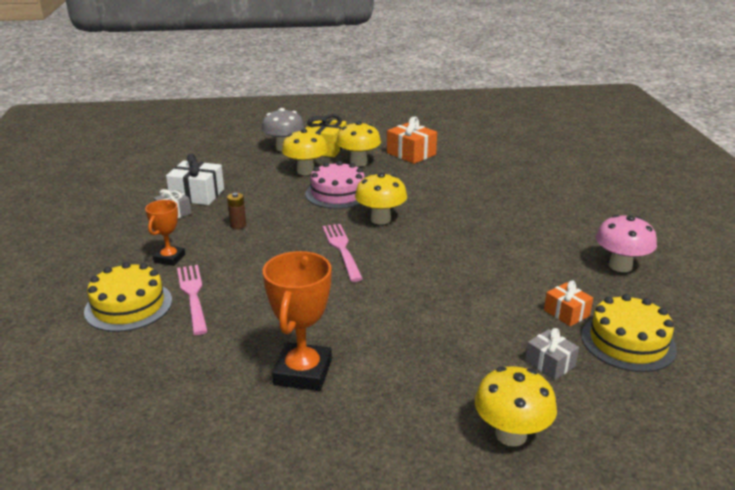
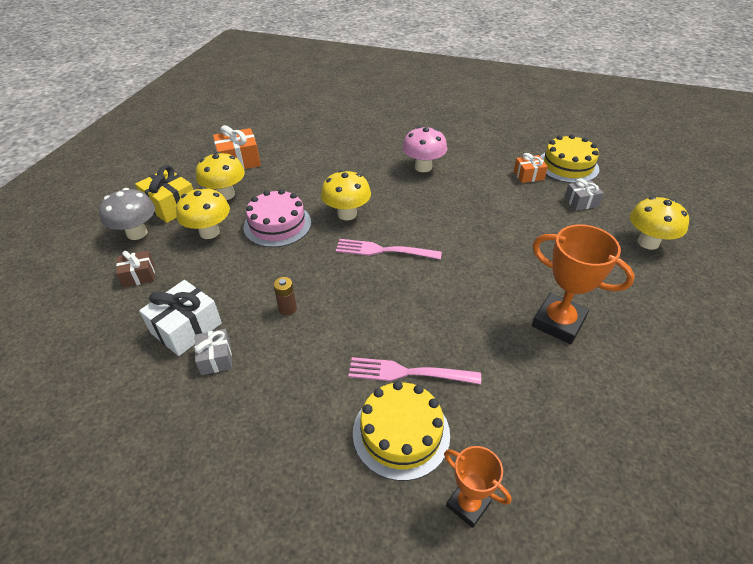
camera: 65 degrees left, 15 degrees up
(169, 258) = (321, 380): orange trophy -> orange trophy (468, 504)
(240, 163) = (139, 275): none -> brown gift
(620, 266) = (484, 136): pink mushroom -> pink mushroom (423, 167)

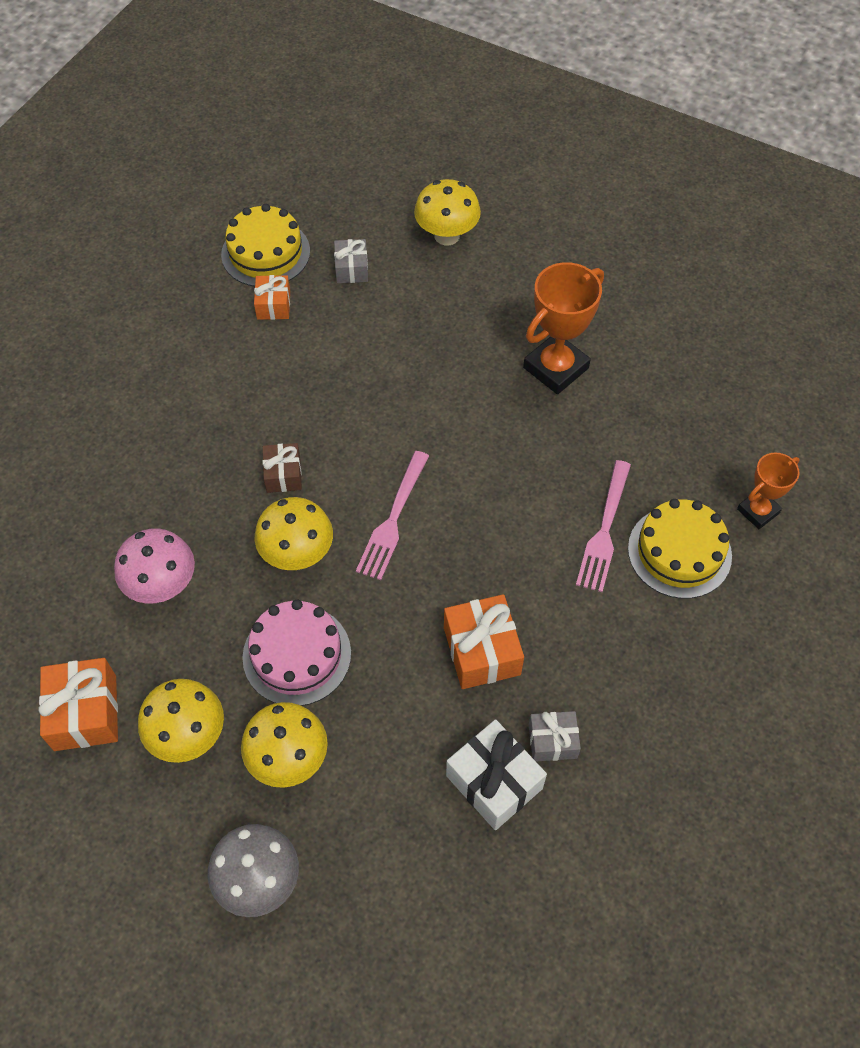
camera: 80 degrees left, 15 degrees up
(139, 275) = (370, 862): brown gift -> brown gift (283, 474)
(171, 206) = (195, 828): yellow gift -> none
(287, 309) = (482, 651): brown battery -> orange gift
(423, 167) = (207, 430): pink mushroom -> pink mushroom (162, 585)

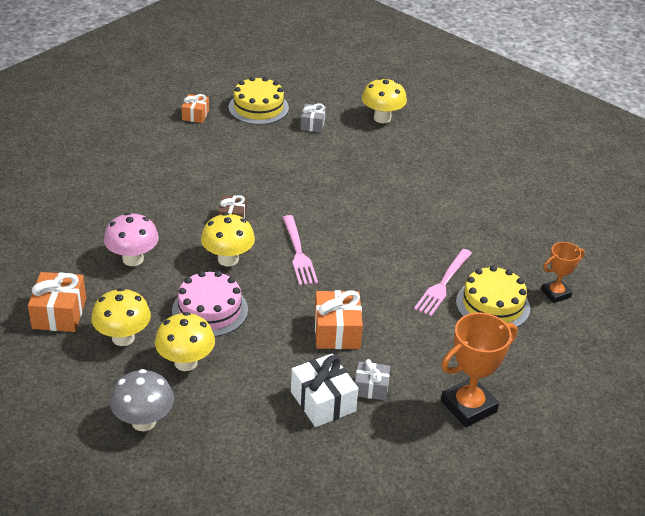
camera: 10 degrees right, 20 degrees down
(273, 305) = (255, 134): orange gift -> orange gift (195, 115)
(393, 519) = (298, 253): pink fork -> pink fork turned 45 degrees counterclockwise
(556, 368) = (435, 196): orange trophy -> orange trophy (468, 406)

